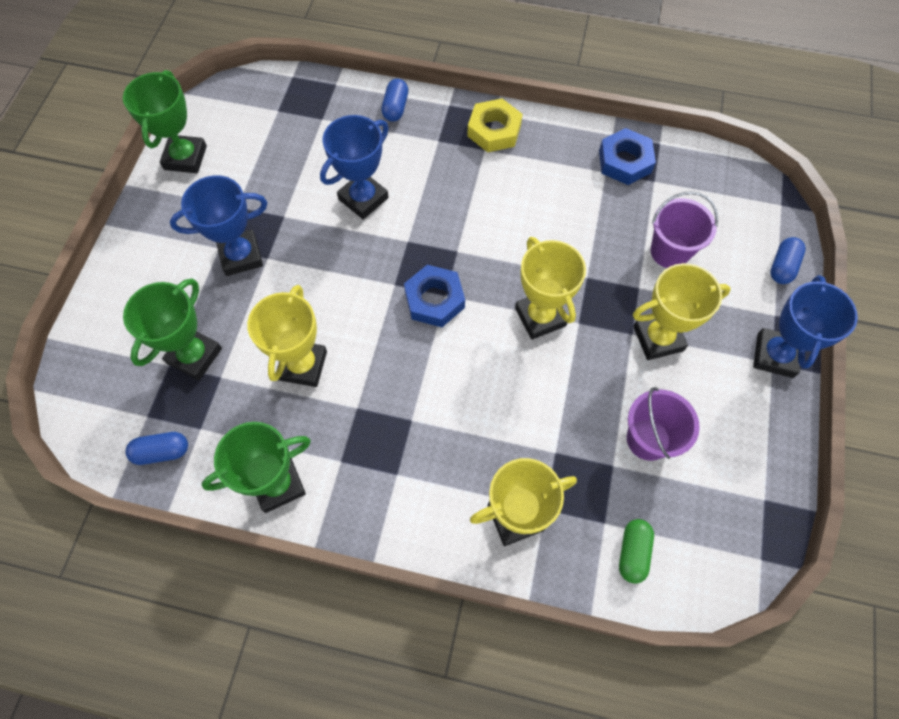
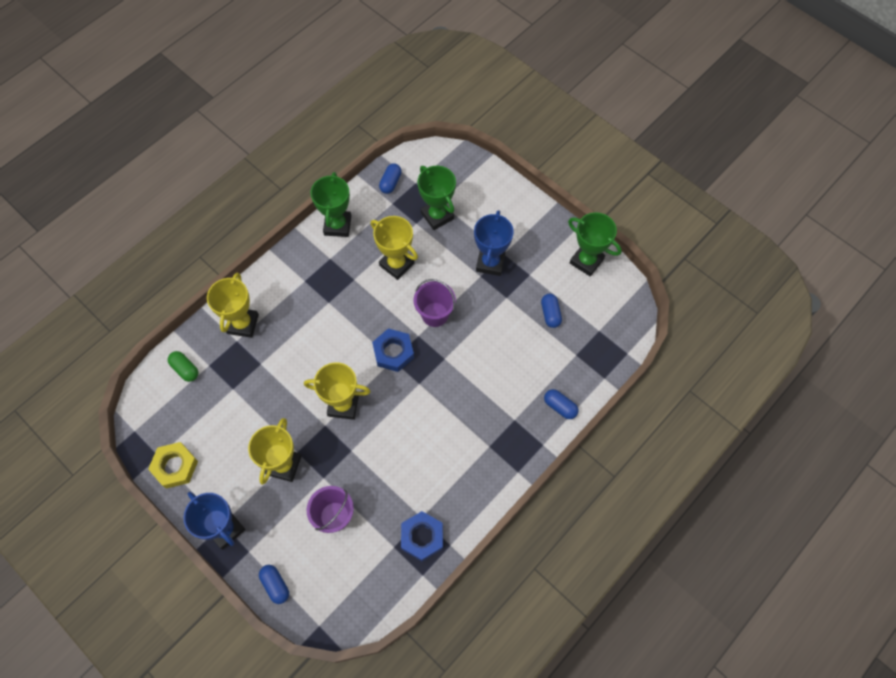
camera: 120 degrees right, 0 degrees up
(282, 163) = (550, 314): none -> blue capsule
(363, 198) = (492, 348): blue trophy -> none
(494, 130) = (502, 462): yellow nut -> yellow nut (175, 466)
(648, 439) = (232, 417): purple bucket -> purple bucket (435, 314)

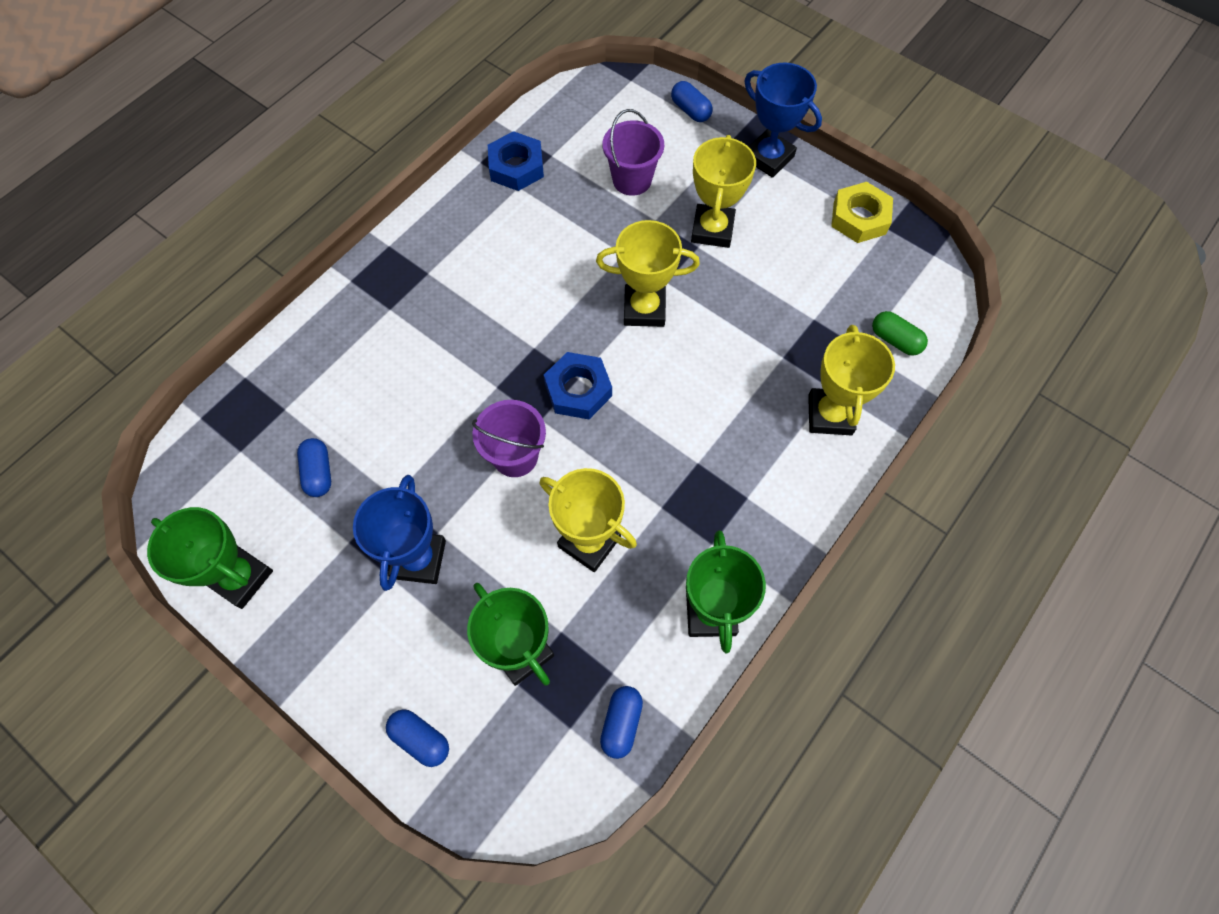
camera: 175 degrees right, 0 degrees up
(560, 407) = (320, 331): blue capsule -> blue capsule (420, 739)

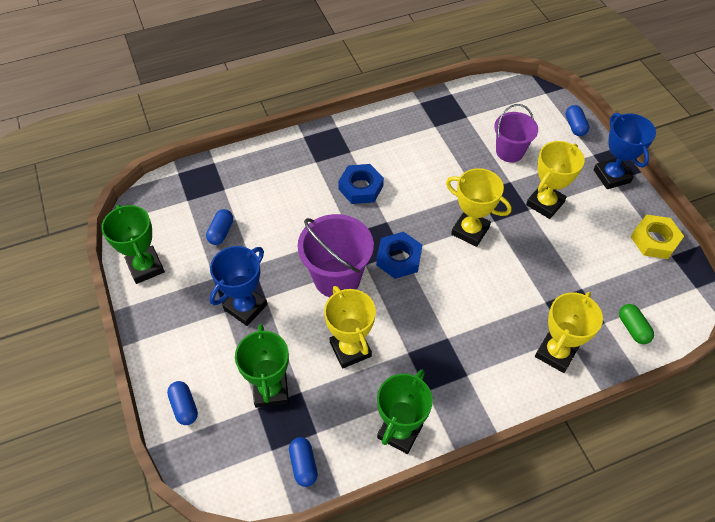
camera: 30 degrees right, 10 degrees down
(515, 456) = (337, 278): purple bucket -> purple bucket, size x1.50
(516, 167) = (441, 114): blue nut -> blue nut (361, 187)
(621, 723) = (303, 465): blue capsule -> blue capsule turned 60 degrees counterclockwise

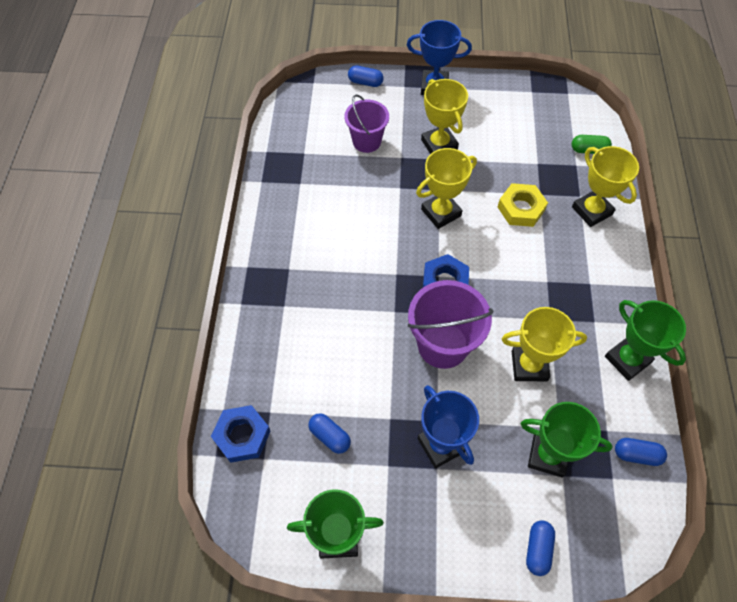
camera: 65 degrees left, 5 degrees up
(184, 407) = (537, 549): blue capsule -> blue capsule turned 75 degrees counterclockwise
(361, 187) = (342, 279): blue nut -> blue nut (242, 436)
(654, 240) = (512, 94): yellow nut -> yellow nut (521, 209)

